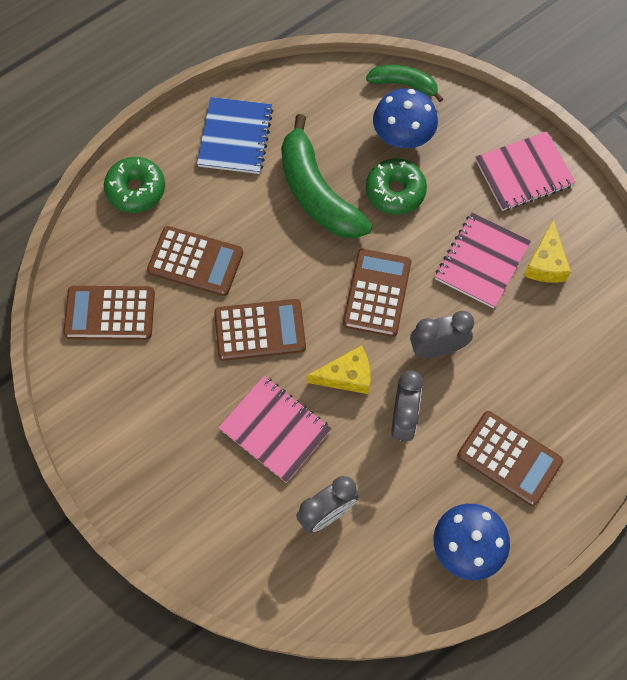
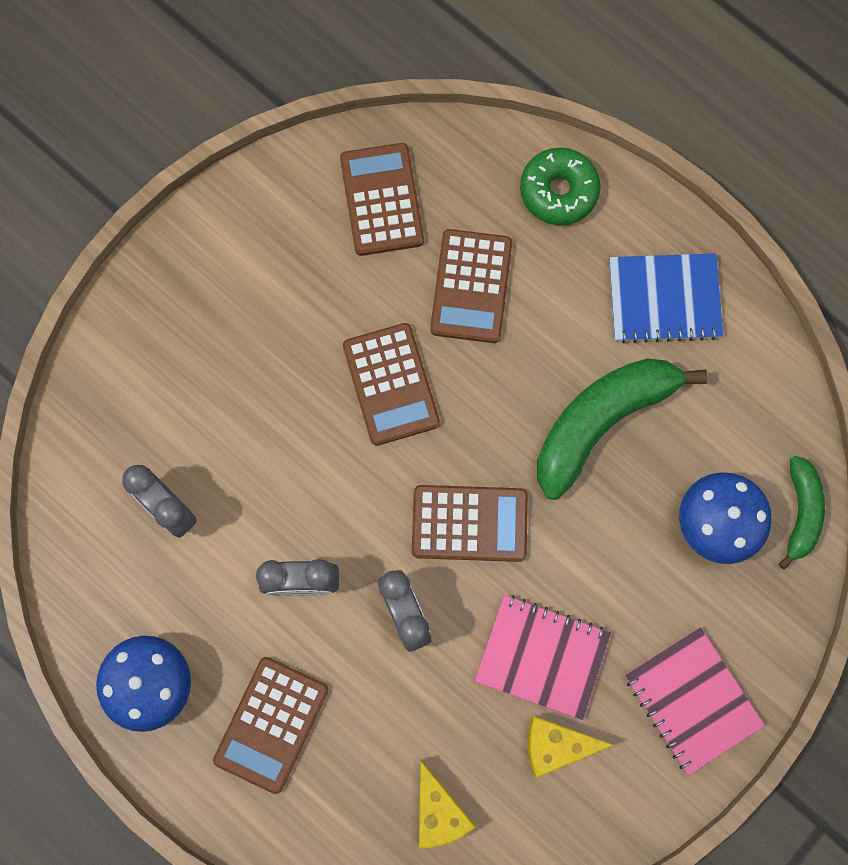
camera: 80 degrees right, 10 degrees up
(275, 430) = (263, 427): pink notebook -> none
(346, 376) = (347, 503): yellow cheese -> yellow cheese (438, 811)
(395, 192) = (625, 525): green donut -> none

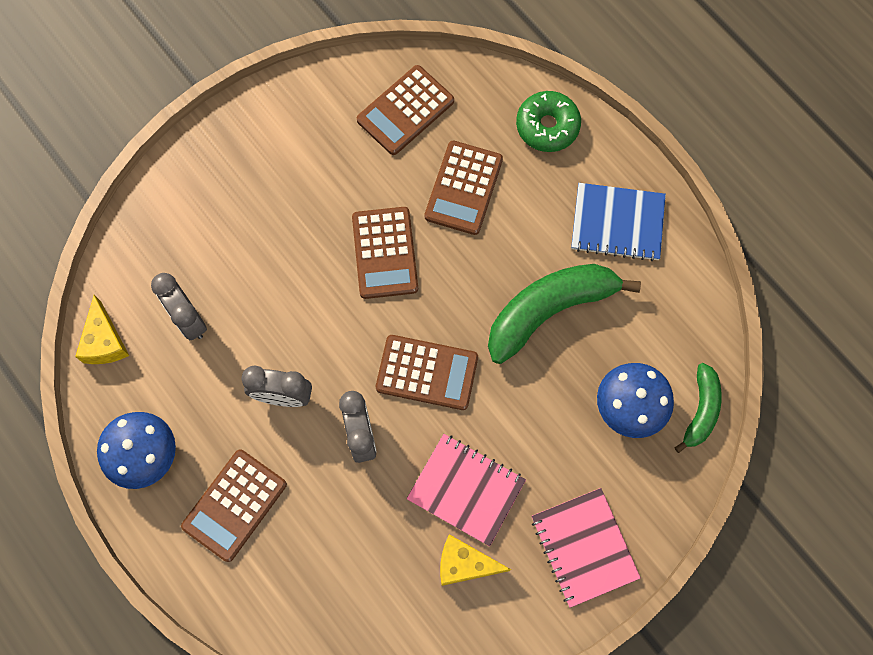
camera: 10 degrees right, 5 degrees down
(382, 200) = (405, 110): brown calculator -> brown calculator turned 135 degrees counterclockwise
(438, 811) = (357, 600): yellow cheese -> yellow cheese (104, 341)

